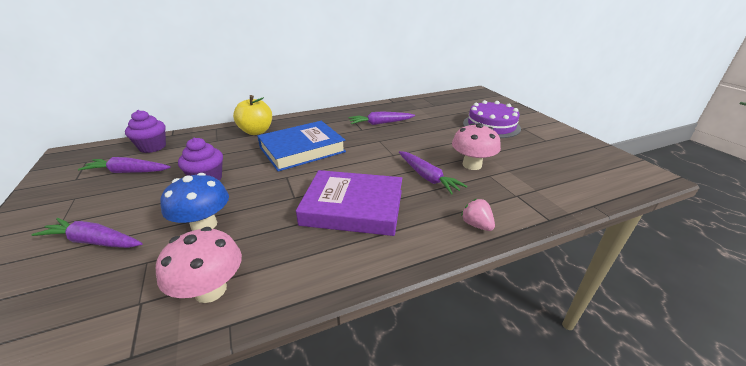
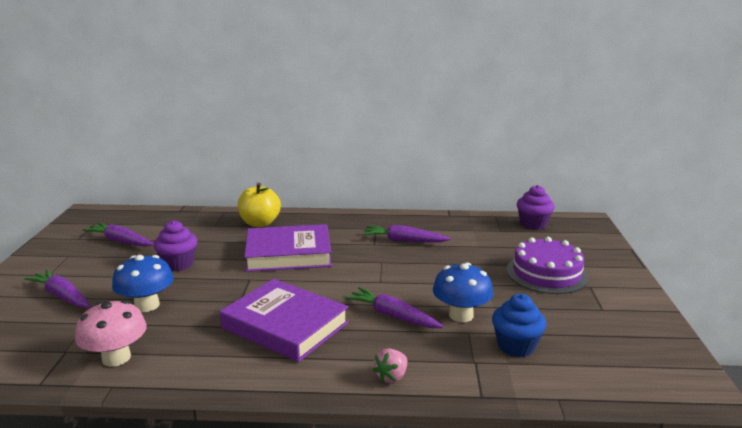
camera: 25 degrees right, 10 degrees down
(152, 147) = (154, 220): purple cupcake -> purple cupcake (533, 224)
(302, 149) = (288, 254): blue book -> purple book
(427, 177) = (392, 316): purple carrot -> purple carrot turned 135 degrees clockwise
(472, 165) = (461, 315): pink mushroom -> blue mushroom
(476, 225) = (391, 377): pink strawberry -> pink strawberry turned 135 degrees counterclockwise
(528, 177) = (516, 346): none -> blue cupcake

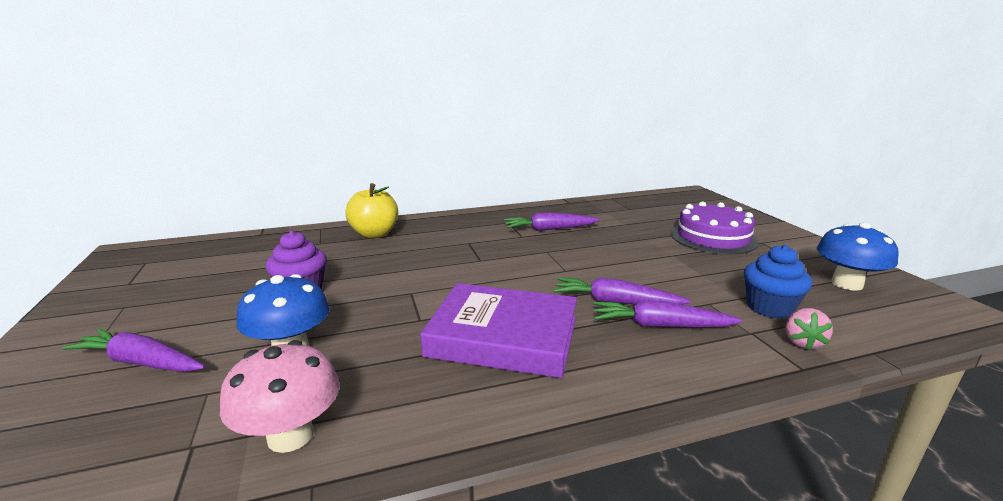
camera: 20 degrees left, 0 degrees up
(120, 241) = (198, 277): purple carrot -> purple carrot (660, 325)
(288, 254) = (436, 259): purple book -> none
(391, 377) = (688, 370): pink strawberry -> pink strawberry (802, 342)
(461, 315) = (682, 288): blue mushroom -> blue mushroom (846, 284)
(533, 224) = (652, 200): purple cupcake -> none

